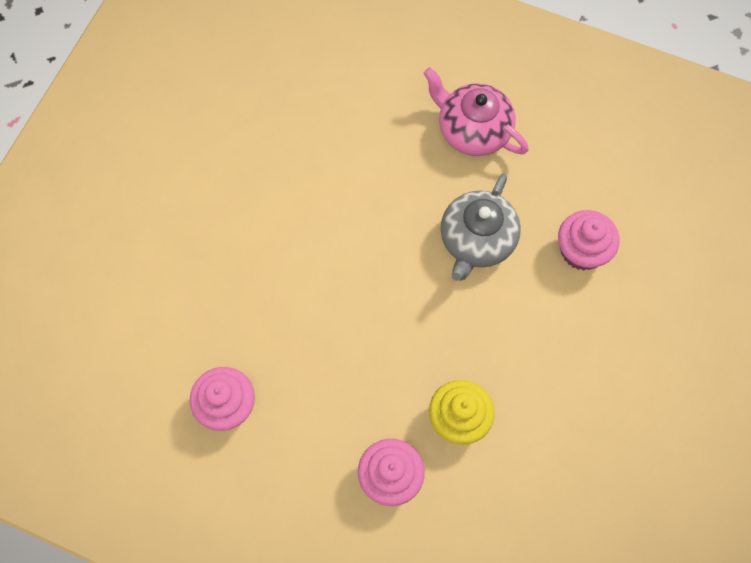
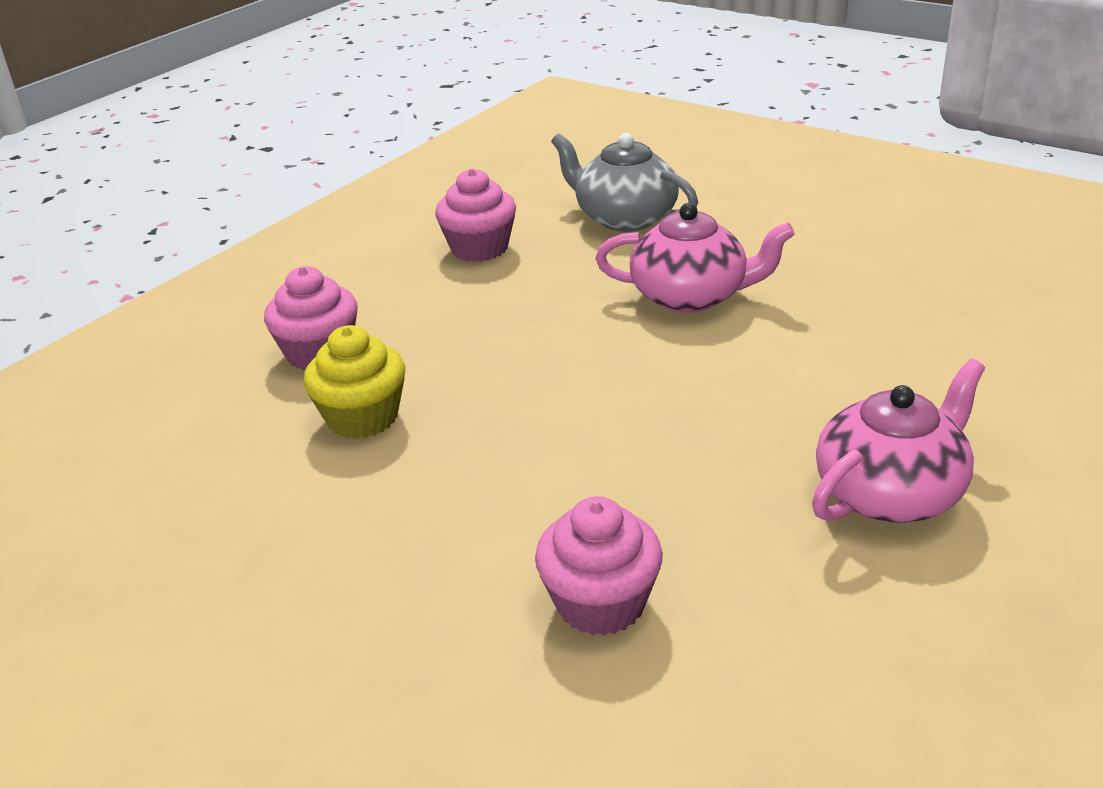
camera: 105 degrees right, 35 degrees down
(287, 244) = (691, 296): none -> pink teapot
(477, 240) = (655, 470): grey teapot -> grey teapot (624, 218)

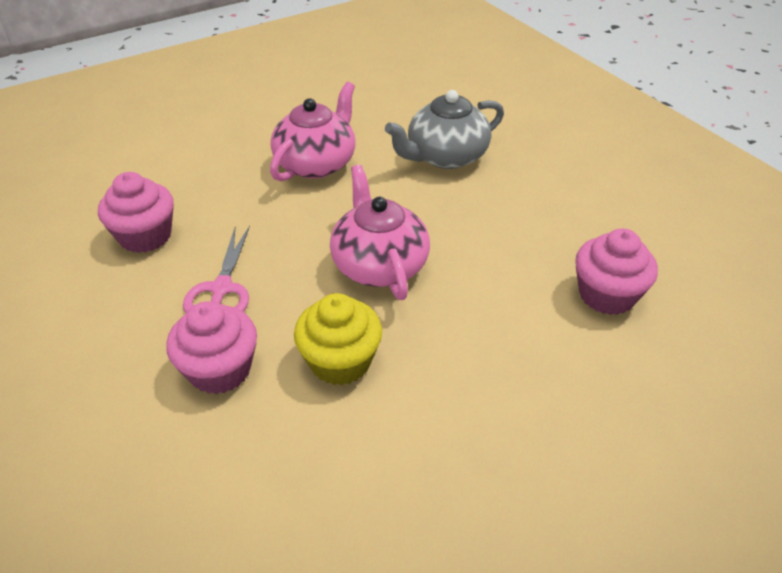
camera: 70 degrees left, 10 degrees up
(429, 314) = (221, 289): none -> pink scissors
(624, 218) = (183, 157): grey teapot -> grey teapot (445, 156)
(891, 493) = (559, 165): pink teapot -> pink teapot (379, 265)

